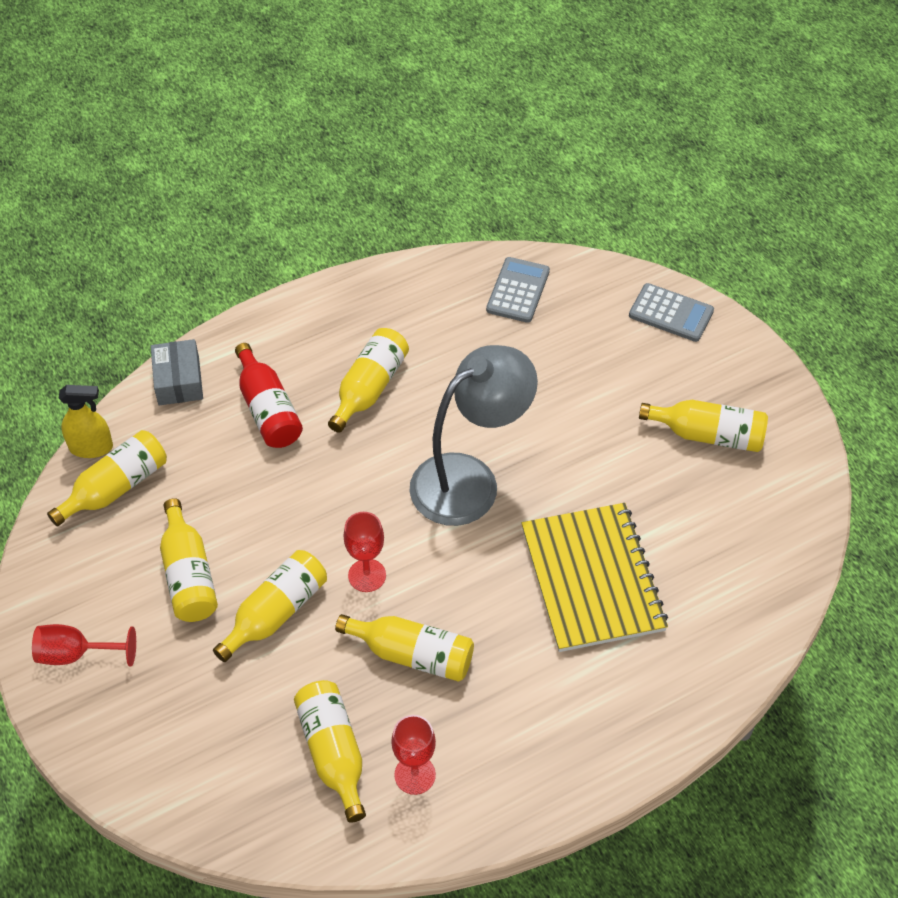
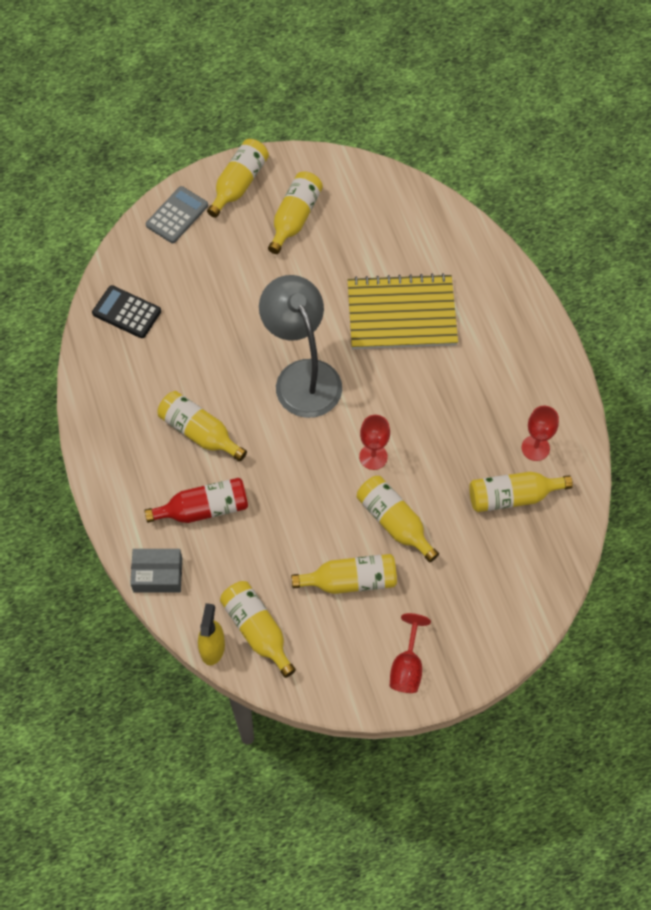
camera: 80 degrees left, 10 degrees up
(412, 654) = (443, 436): yellow bottle -> yellow bottle (239, 184)
(518, 290) = (127, 312): grey calculator -> black calculator

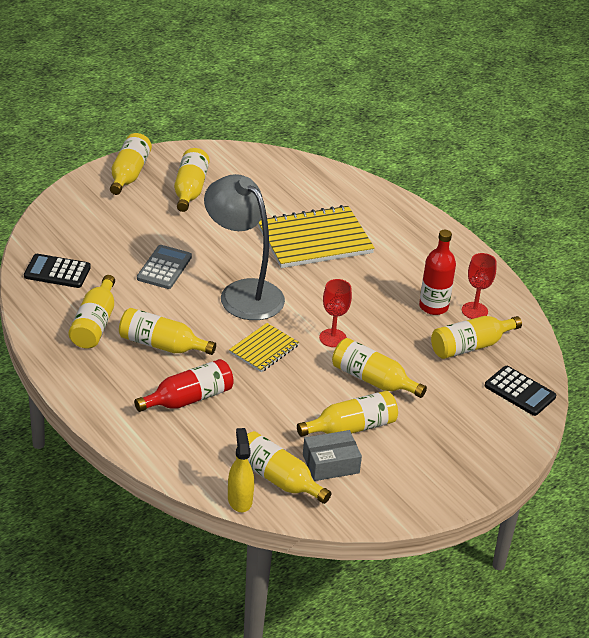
camera: 20 degrees left, 25 degrees down
(143, 390) = (94, 324): none -> yellow bottle
(158, 574) = (163, 454): grey box -> grey box (330, 464)
(177, 215) = (79, 201): grey calculator -> grey calculator (164, 268)
(298, 458) = (264, 349): none -> yellow notebook
(407, 667) = (432, 481): red goblet -> none
(493, 433) = (433, 307): none -> red bottle
(541, 569) = (520, 391): none -> black calculator

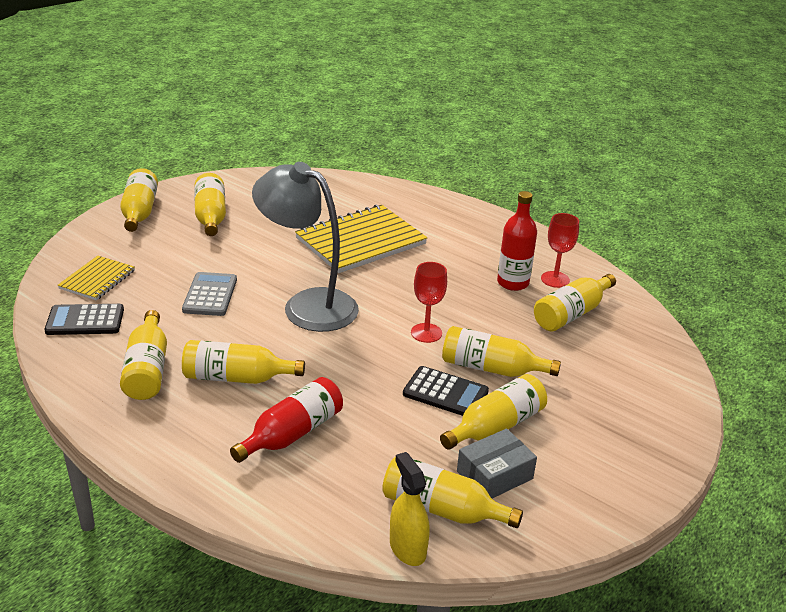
camera: 15 degrees left, 5 degrees down
(264, 349) = (357, 359): yellow notebook -> yellow notebook (97, 279)
(520, 391) = (648, 349): black calculator -> black calculator (445, 393)

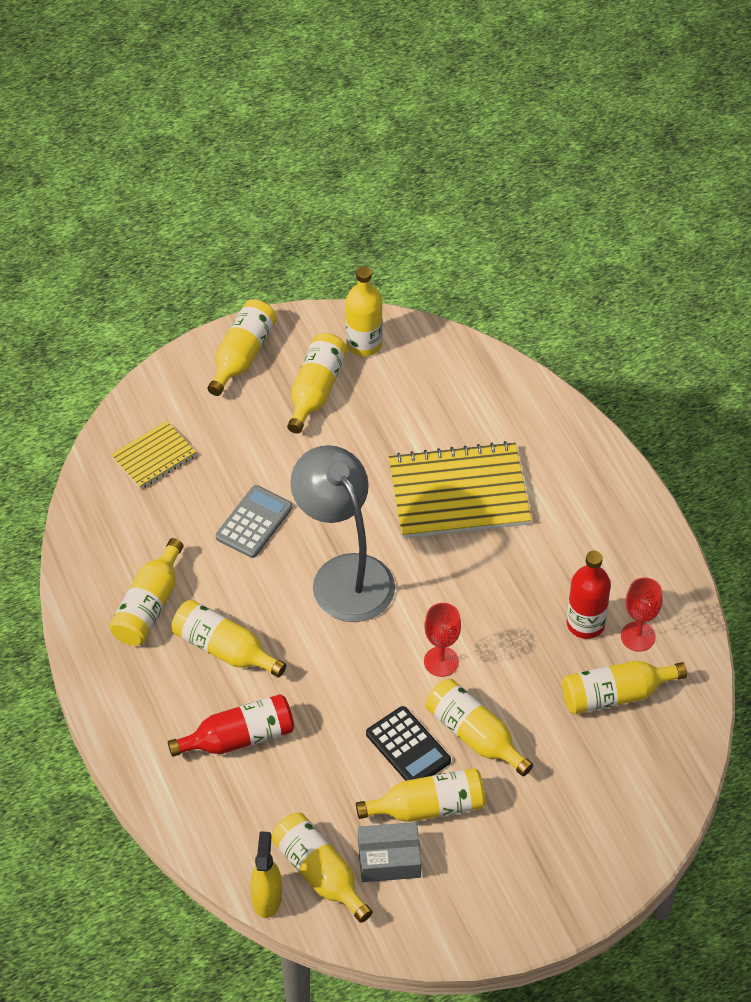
camera: 30 degrees right, 20 degrees up
(85, 320) = (119, 515): black calculator -> none
(231, 188) = (364, 344): none -> yellow bottle

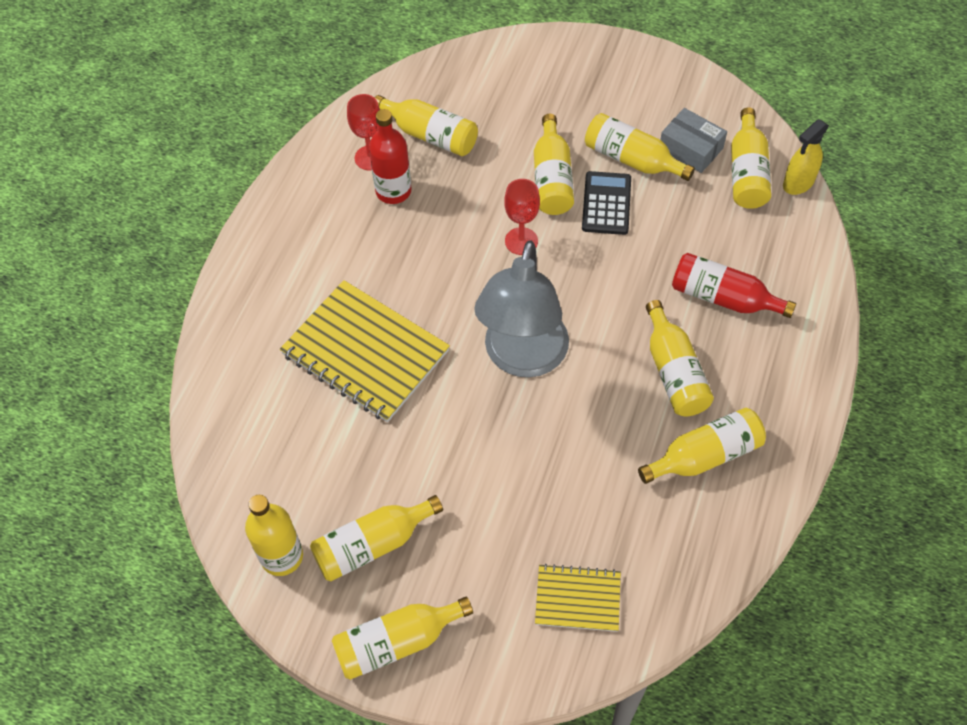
camera: 135 degrees left, 5 degrees up
(254, 522) = (550, 460): grey calculator -> none

